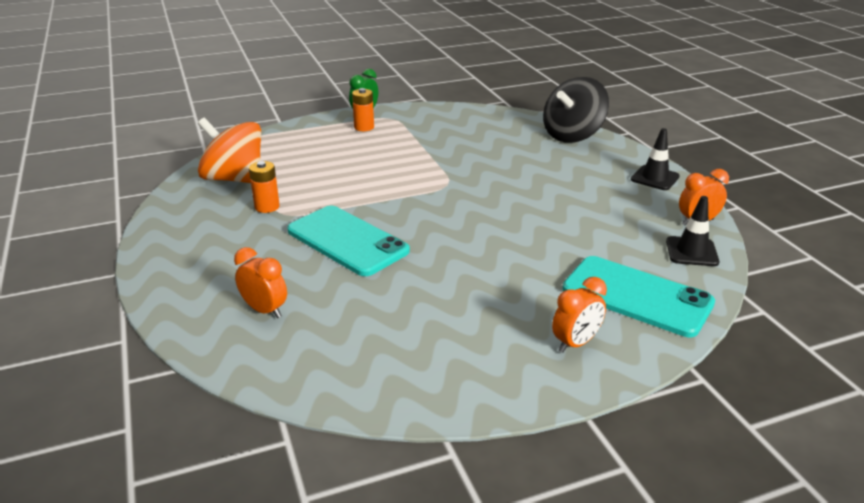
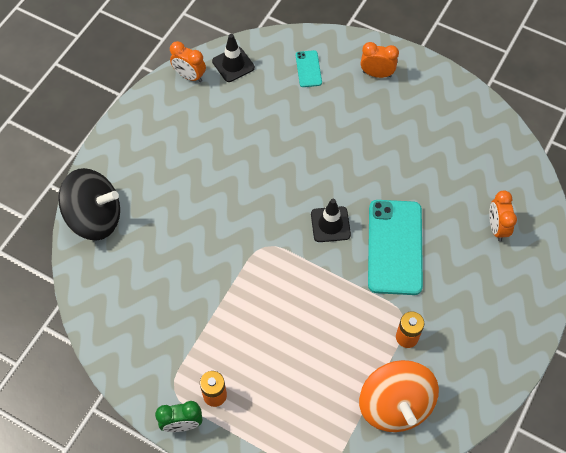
camera: 130 degrees left, 30 degrees up
(636, 296) = (308, 69): turquoise phone -> turquoise phone, size x0.47
(655, 178) = (138, 125): black traffic cone -> black traffic cone (330, 224)

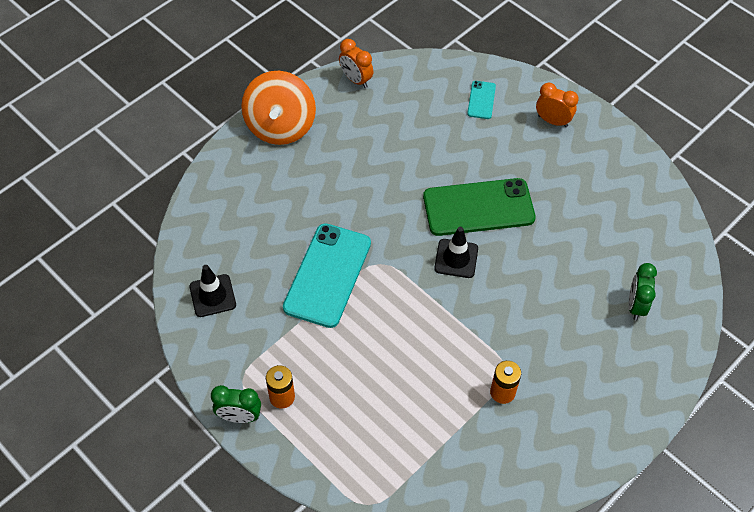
camera: 15 degrees right, 5 degrees down
(95, 217) = (217, 193): black spinning top -> none
(233, 64) = (404, 78): black traffic cone -> black traffic cone (212, 296)
(336, 171) = (478, 207): none -> green phone
(395, 247) = (518, 298): turquoise phone -> turquoise phone (328, 275)
(395, 405) = (468, 458): orange spinning top -> orange spinning top (280, 126)
(496, 227) = (636, 305): orange clock -> green clock

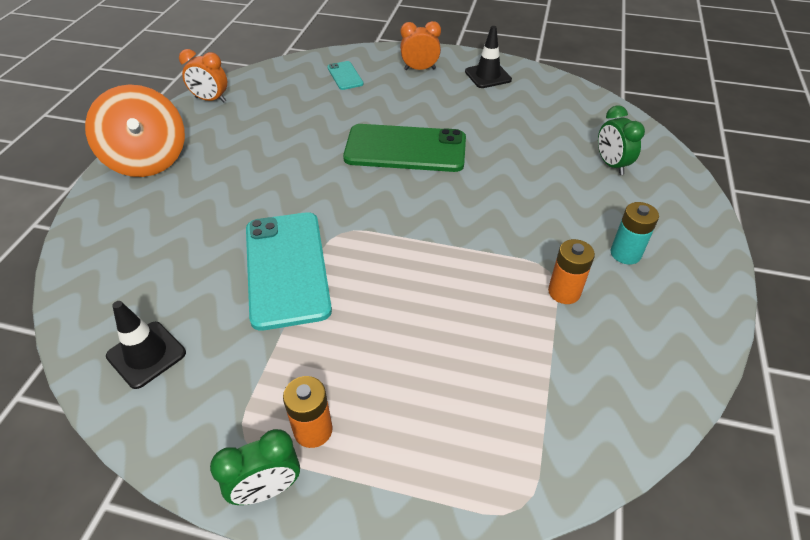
camera: 30 degrees left, 10 degrees down
(456, 258) = (417, 196): black traffic cone -> black traffic cone (488, 76)
(478, 207) = (405, 149): green phone -> green phone turned 45 degrees clockwise
(574, 387) = (625, 253): none -> turquoise battery

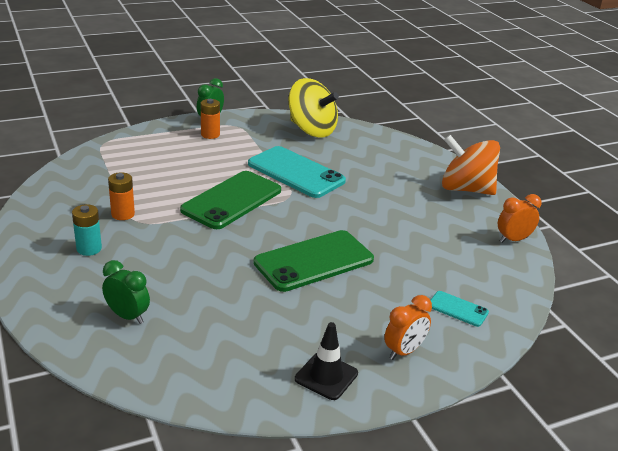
camera: 140 degrees right, 15 degrees down
(146, 354) = (311, 130): black traffic cone -> yellow spinning top
(413, 256) = (232, 200): none -> green phone

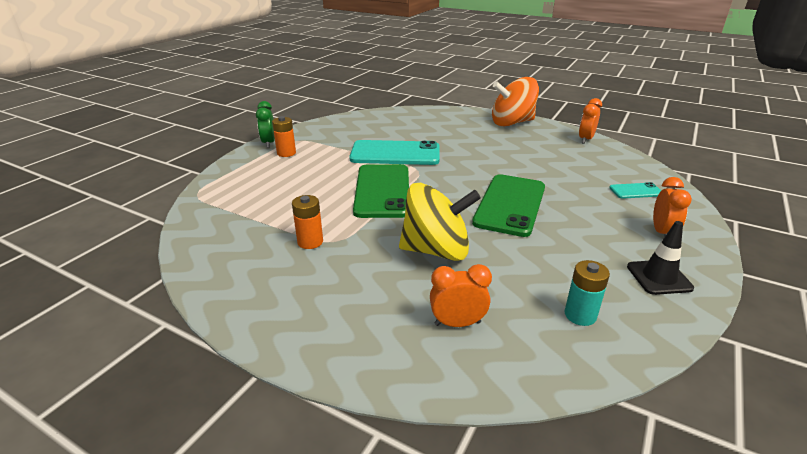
camera: 35 degrees left, 0 degrees up
(89, 249) = (326, 286): turquoise battery -> turquoise battery (580, 315)
(127, 316) = (457, 323): green clock -> orange clock
(311, 130) = (358, 124): yellow spinning top -> yellow spinning top (436, 250)

